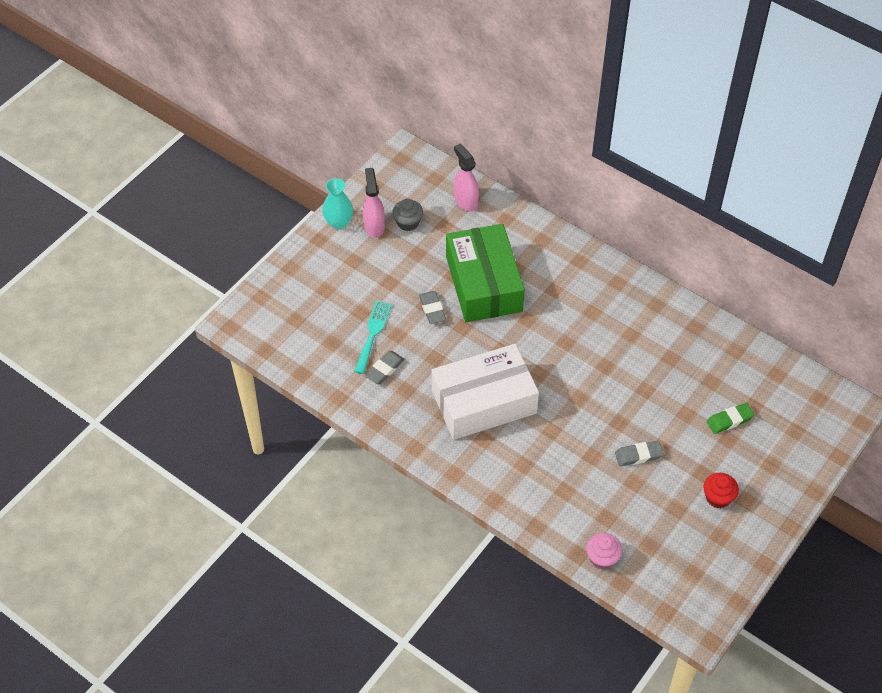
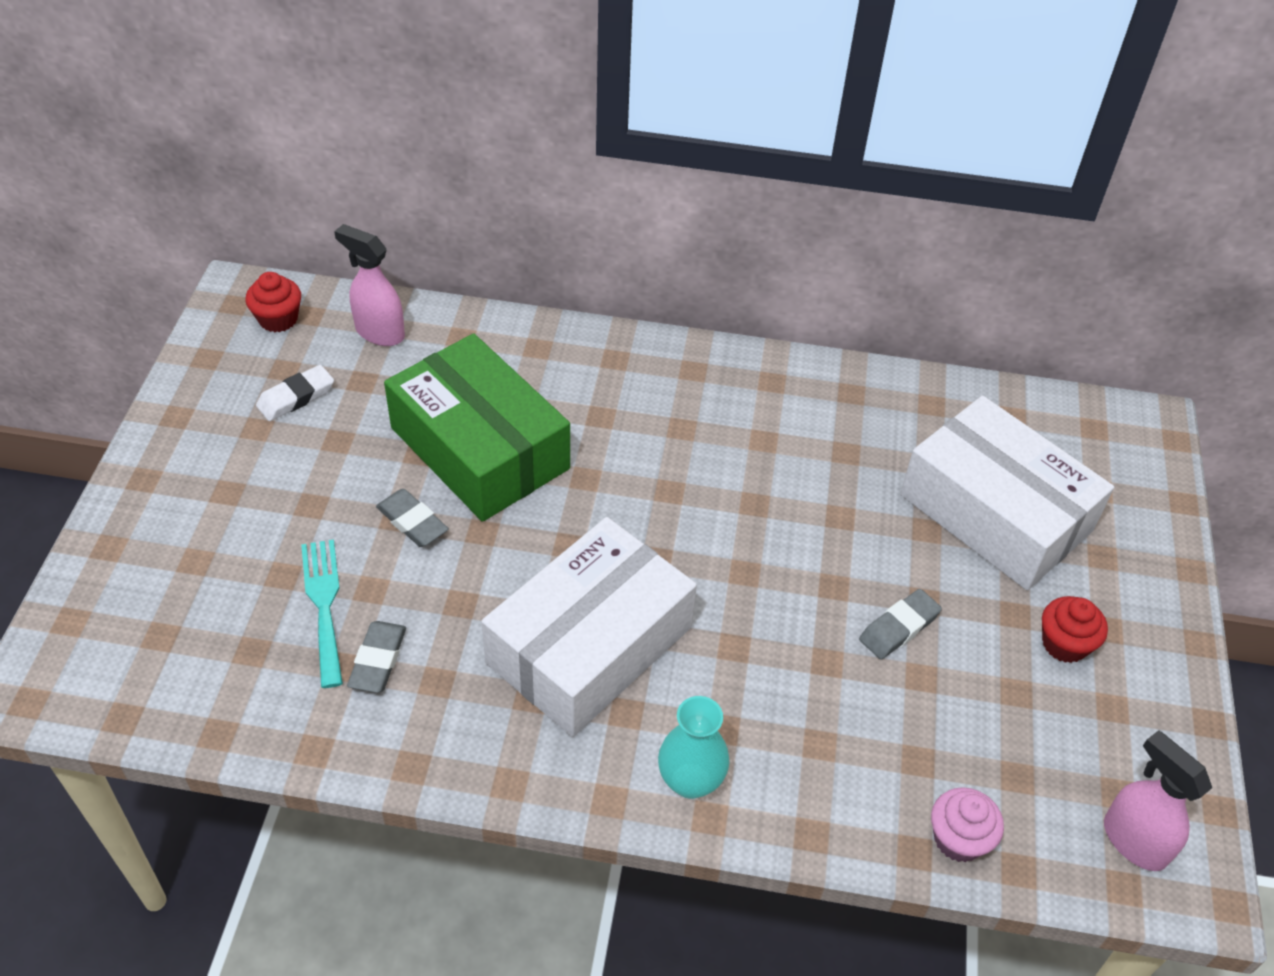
camera: 30 degrees left, 5 degrees down
(338, 222) = (168, 439): turquoise vase -> turquoise vase (690, 781)
(374, 226) = (237, 423): pink spray bottle -> pink spray bottle (1133, 841)
(408, 222) = (296, 397): grey cupcake -> white eraser
(419, 175) = (278, 319): none -> red cupcake
(729, 420) = (995, 512): green eraser -> white box

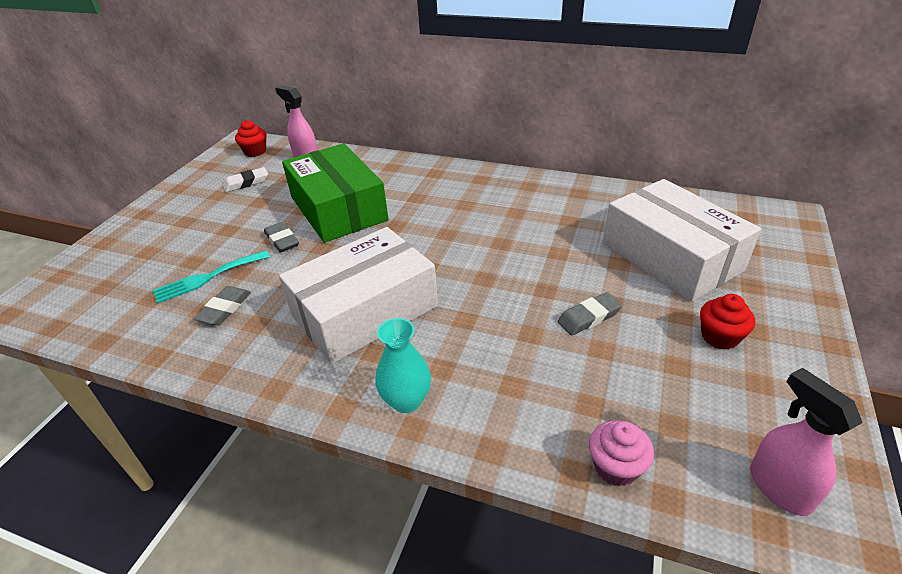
camera: 15 degrees right, 10 degrees down
(324, 605) = (208, 278): turquoise fork -> turquoise fork turned 120 degrees counterclockwise

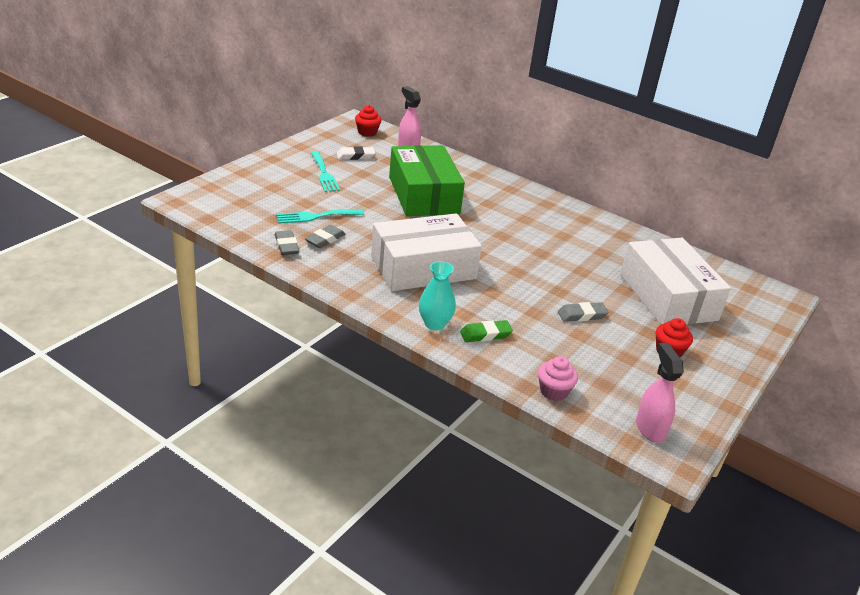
camera: 10 degrees right, 5 degrees down
(211, 216) = (324, 174): none -> turquoise fork
(282, 240) = (374, 206): grey eraser -> grey eraser (286, 246)
(481, 394) = (485, 334): none -> green eraser

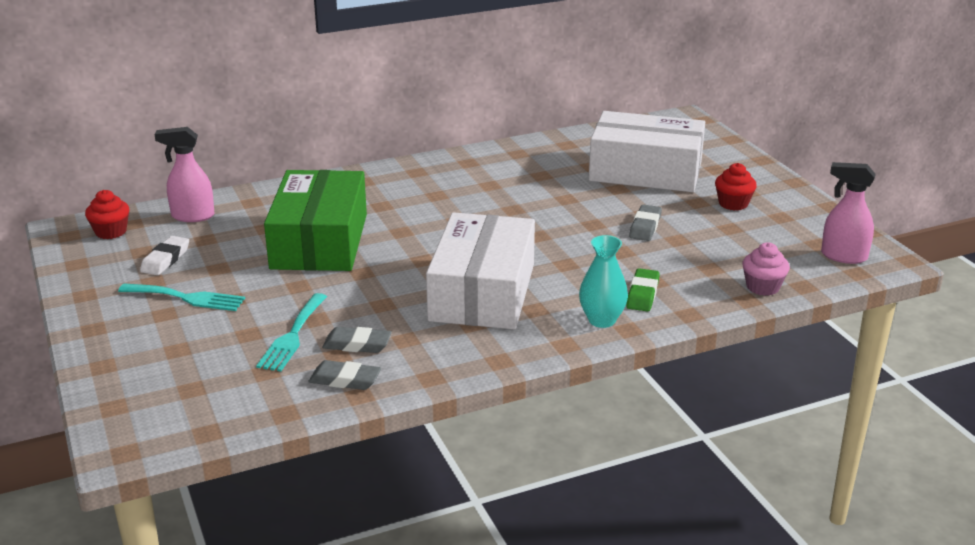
camera: 55 degrees left, 5 degrees down
(325, 239) = (357, 344): grey eraser -> grey eraser turned 60 degrees counterclockwise
(423, 195) = (319, 241): green box -> green box turned 75 degrees clockwise

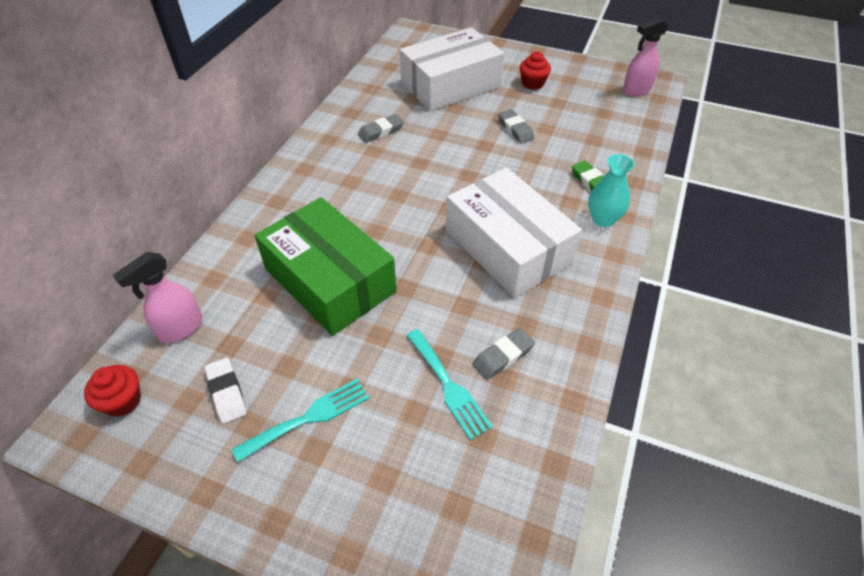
camera: 45 degrees left, 20 degrees up
(345, 380) = (544, 395): grey eraser -> grey eraser (381, 131)
(762, 287) = (636, 136): pink cupcake -> none

